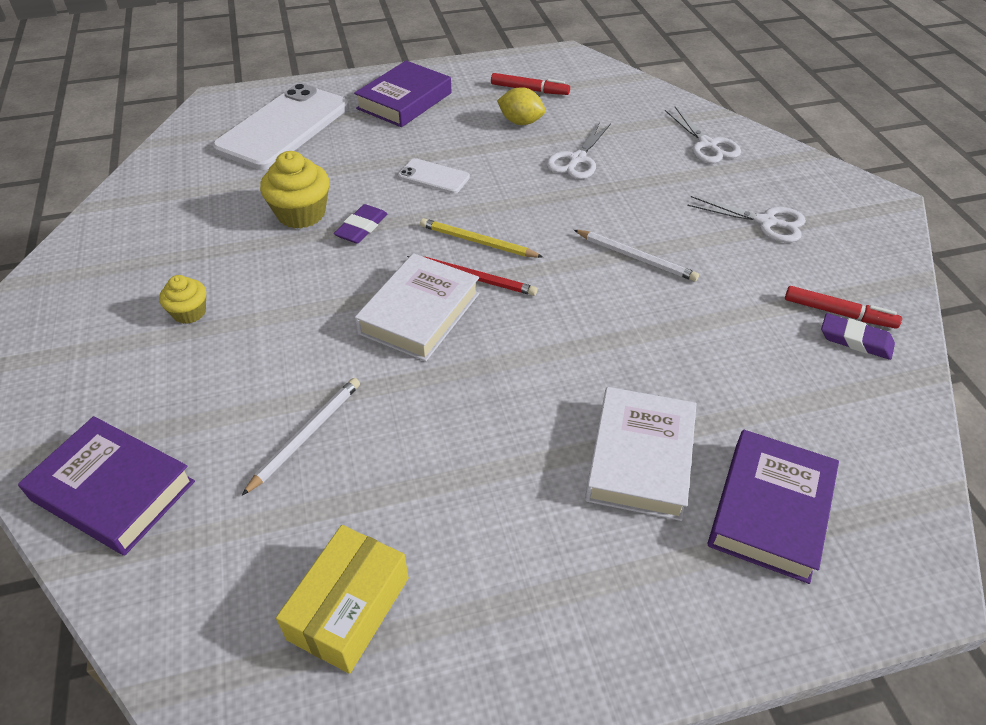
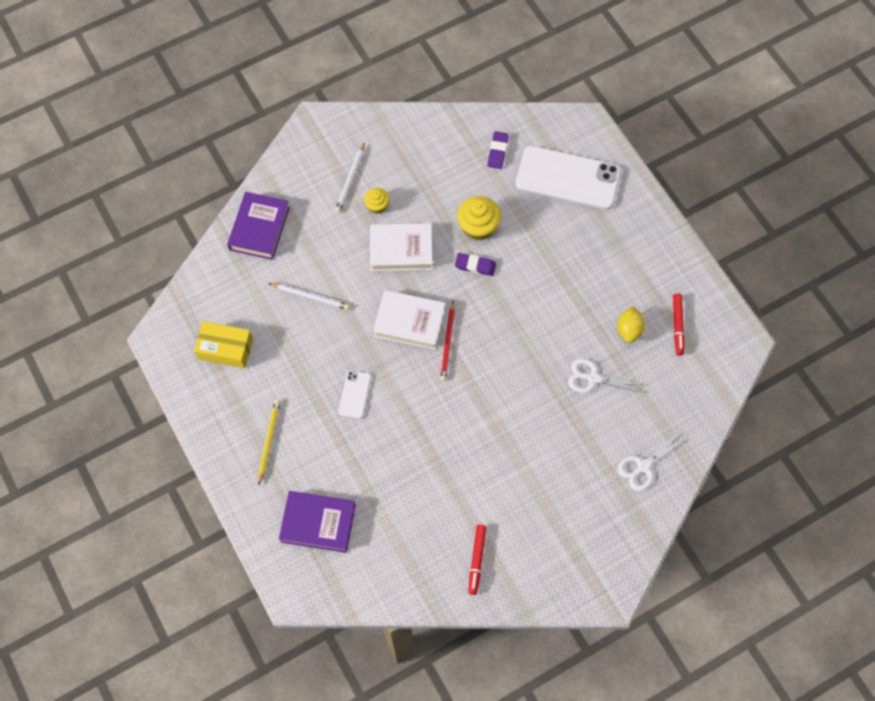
camera: 75 degrees right, 20 degrees up
(404, 101) = (630, 243): purple book -> none
(434, 177) = (542, 291): white phone -> white phone (355, 394)
(477, 242) = (482, 336): yellow pencil -> yellow pencil (268, 441)
(636, 257) = (495, 433): white pencil -> white pencil (350, 179)
(640, 458) = (335, 457): white book -> white book (401, 250)
(766, 222) = (558, 513): white scissors -> none
(855, 340) = (454, 569): purple eraser -> purple eraser (497, 151)

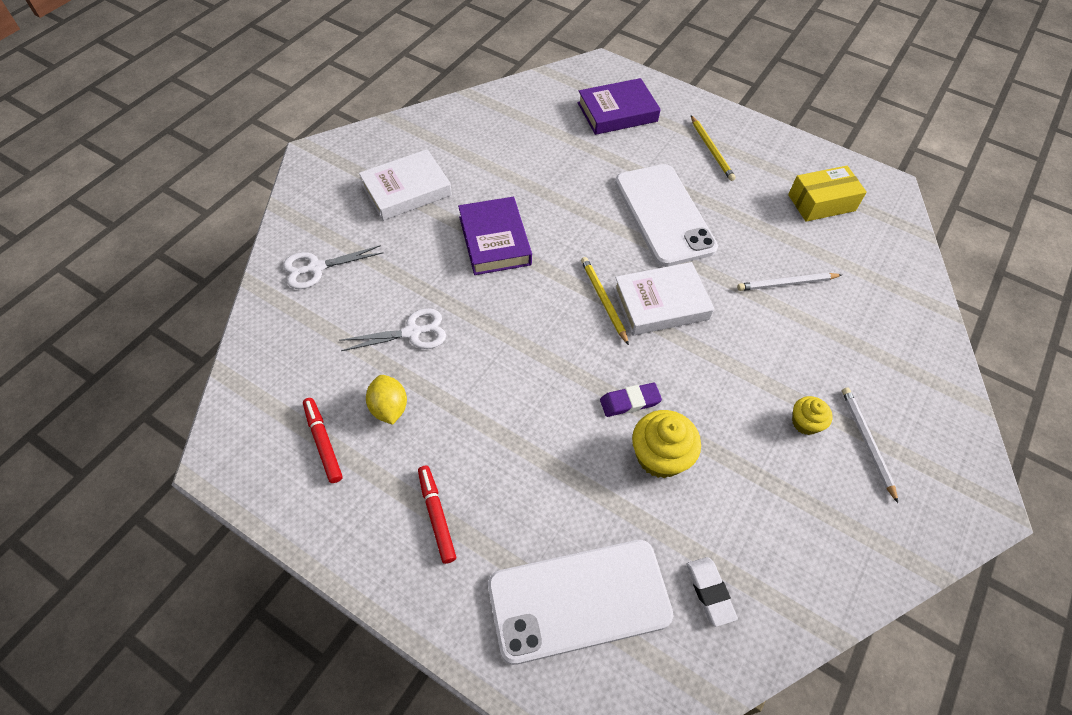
camera: 150 degrees right, 10 degrees down
(259, 228) = (908, 330): purple book -> purple book (494, 240)
(355, 394) = (664, 214): white phone -> white phone, size x2.20
(401, 250) = (732, 380): white book -> white book (406, 190)
(448, 343) = (603, 300): red pencil -> yellow pencil
(477, 560) = (456, 136): red marker -> red marker (436, 515)
(497, 151) = (709, 592): purple eraser -> white eraser
(643, 466) = (316, 268): white scissors -> white scissors turned 135 degrees counterclockwise

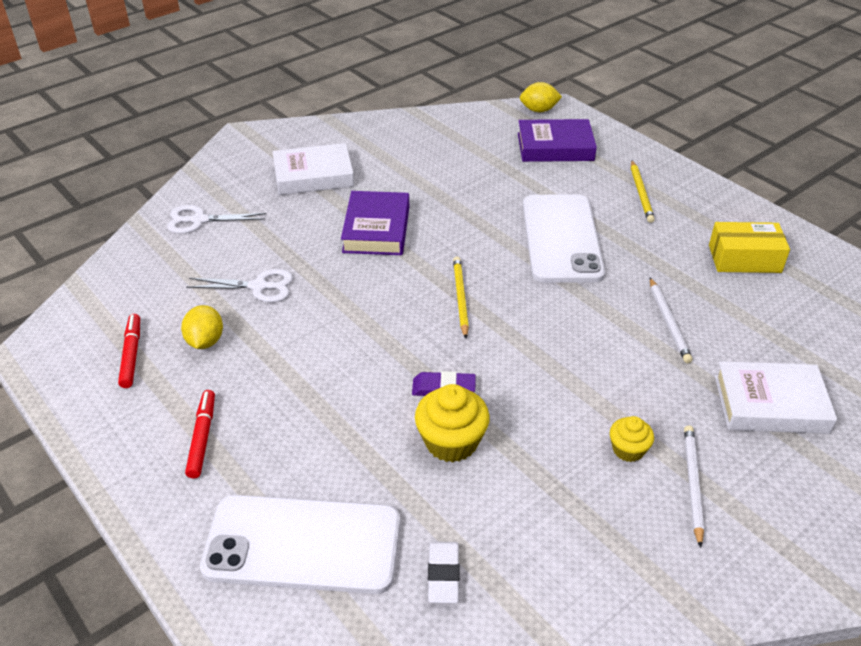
camera: 20 degrees right, 15 degrees down
(585, 72) = (539, 110): none -> yellow lemon
(661, 303) = (519, 312): white book -> white book (770, 404)
(787, 283) = (668, 322): white pencil -> white pencil turned 105 degrees counterclockwise

